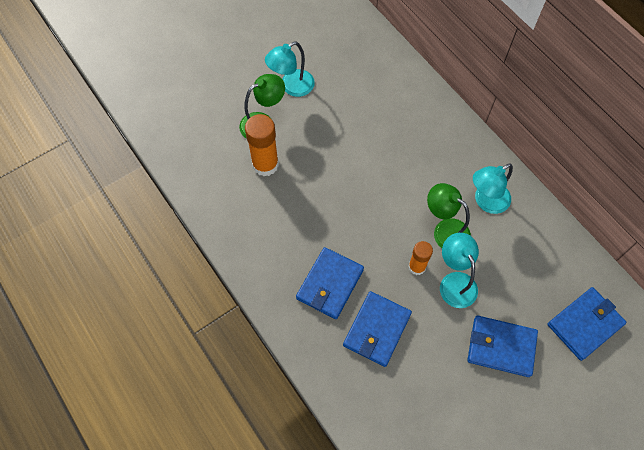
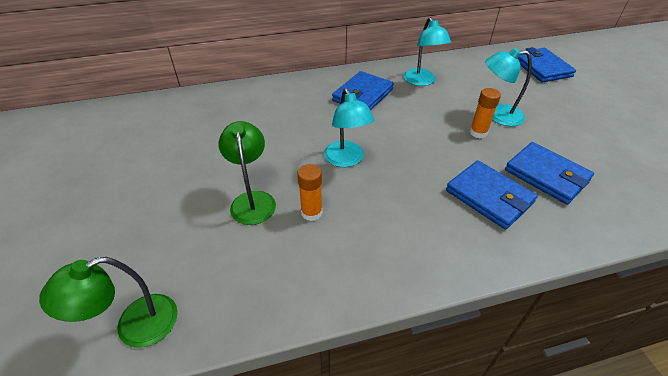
camera: 70 degrees left, 20 degrees down
(265, 164) = (311, 212): orange glue stick -> orange glue stick, size x0.61
(291, 87) = (221, 164): turquoise lamp -> turquoise lamp (346, 160)
(445, 230) = (443, 108): green lamp -> green lamp (134, 326)
(501, 347) = (563, 108): blue wallet -> blue wallet (363, 95)

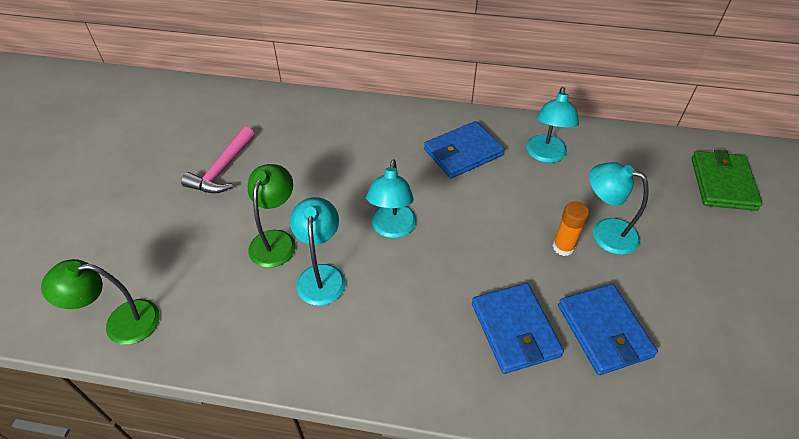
camera: 25 degrees right, 5 degrees up
(165, 162) = (222, 169): none -> pink hammer
(311, 212) = (321, 275): orange glue stick -> turquoise lamp
(541, 68) = (722, 183): blue wallet -> green wallet

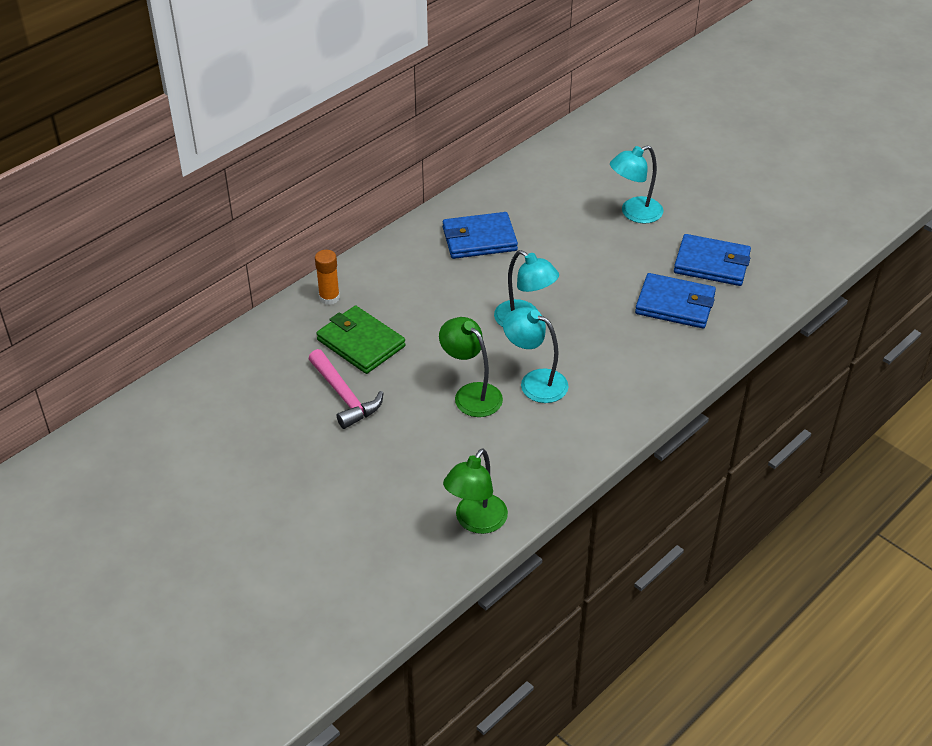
camera: 55 degrees left, 5 degrees down
(463, 152) = (479, 239): blue wallet -> blue wallet turned 75 degrees clockwise
(545, 155) = (529, 197): turquoise lamp -> none
(563, 247) = (627, 241): orange glue stick -> orange glue stick (329, 298)
(722, 183) = (645, 131): green wallet -> green wallet (361, 343)

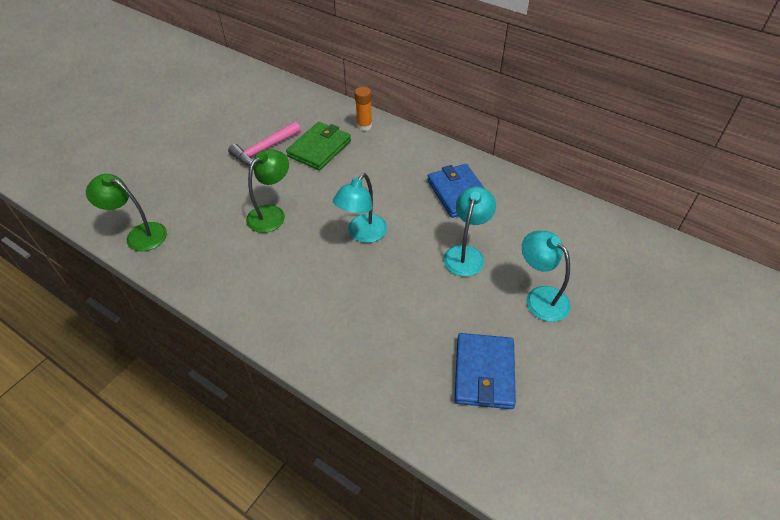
camera: 80 degrees right, 5 degrees up
(535, 382) = (289, 250): turquoise lamp -> turquoise lamp (466, 254)
(675, 304) = (410, 343): blue wallet -> none

